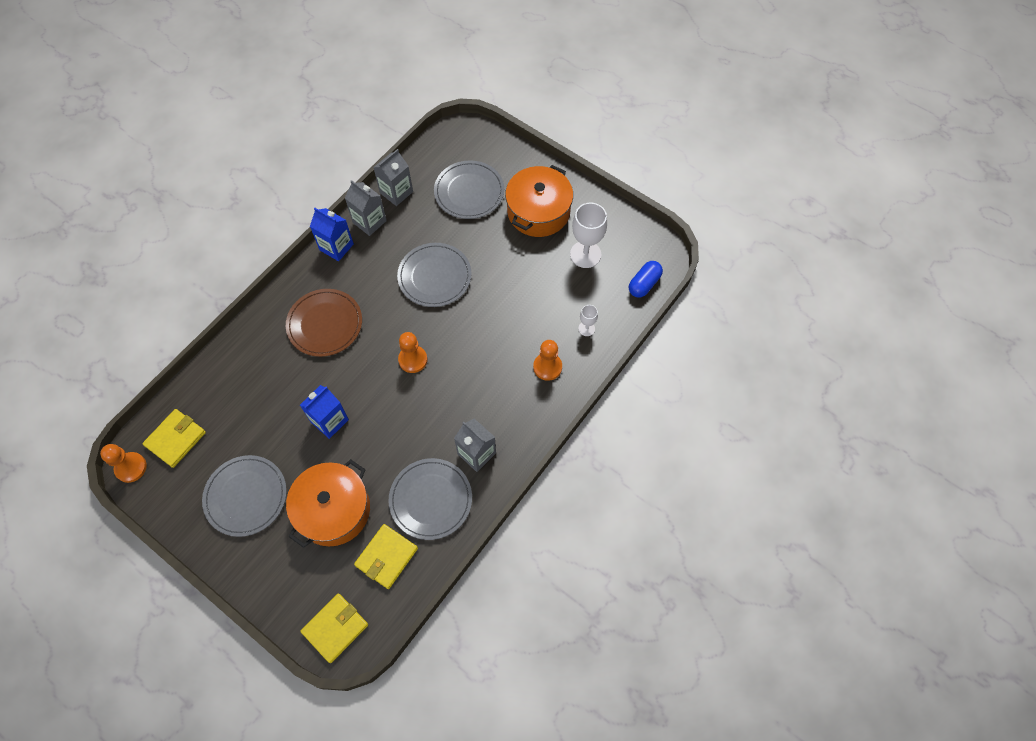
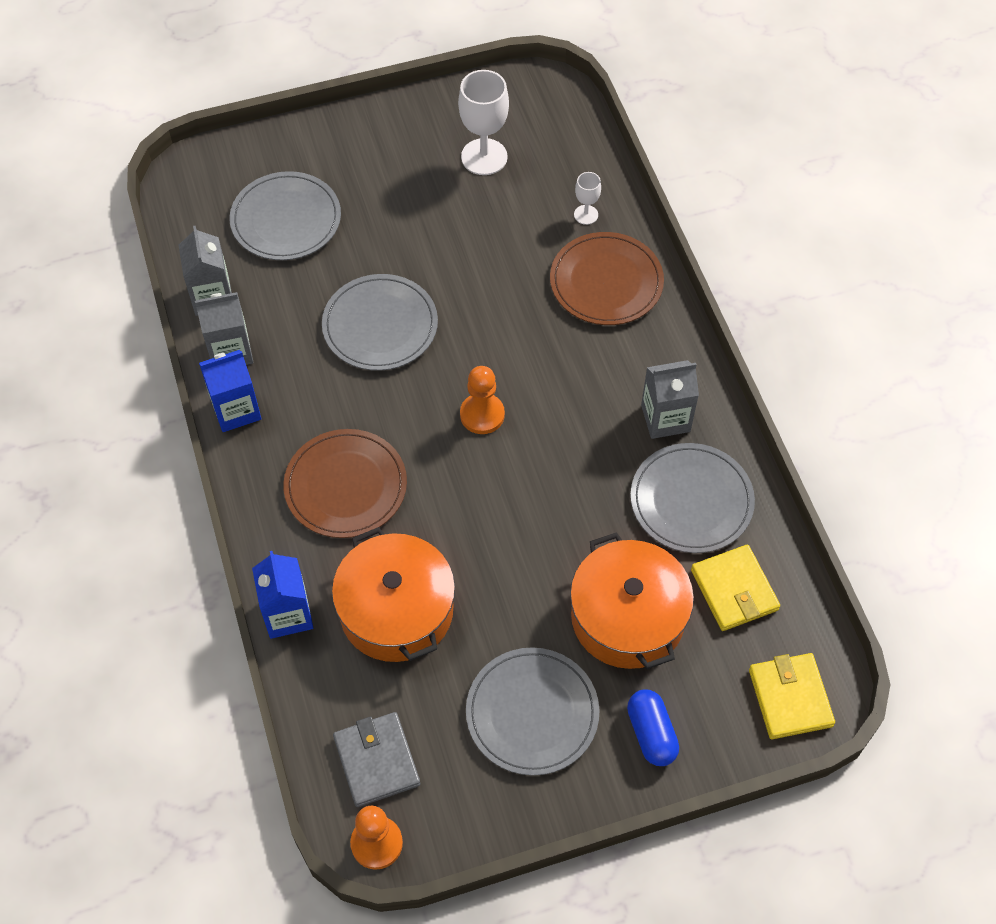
camera: 55 degrees left, 5 degrees down
(176, 439) = (376, 761): yellow wallet -> grey wallet
(329, 421) = (496, 555): blue carton -> blue carton (288, 614)
(538, 211) = (381, 167): orange pot -> orange pot (396, 610)
(547, 367) = (606, 282): orange pawn -> brown plate
(644, 284) = (572, 127): blue capsule -> blue capsule (651, 733)

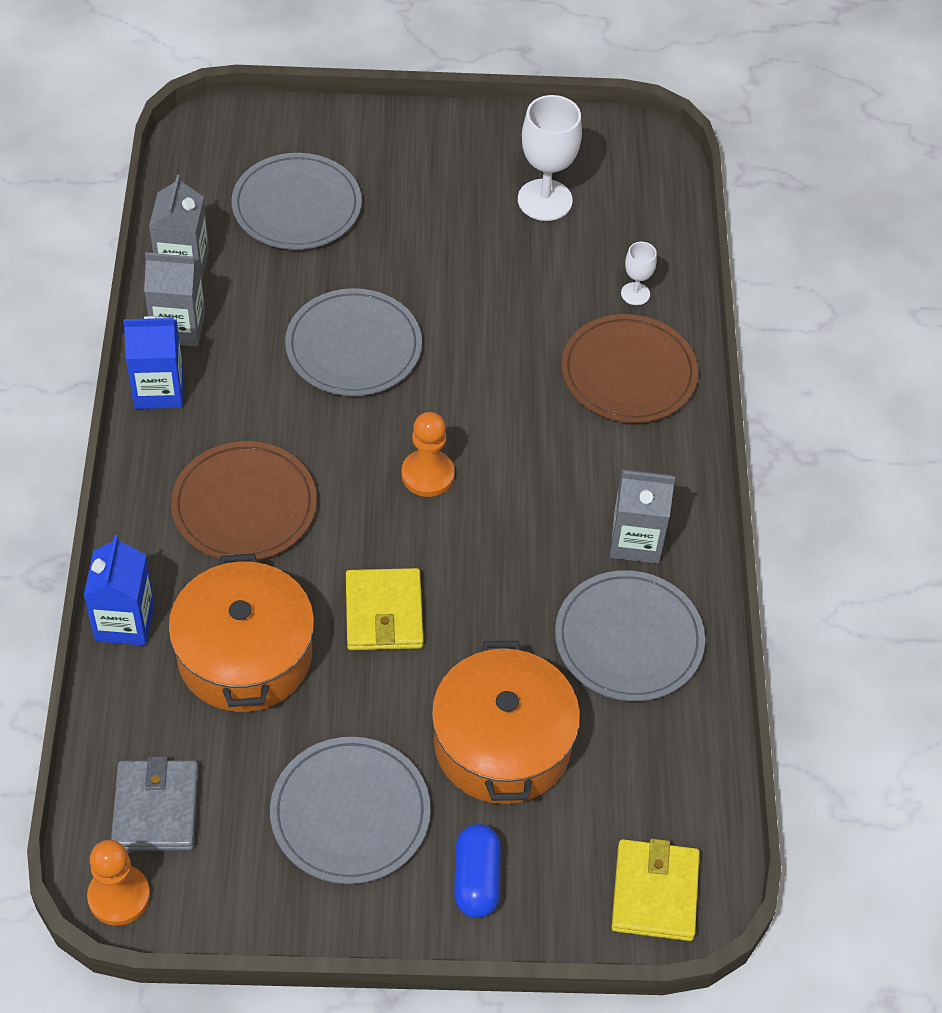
camera: 15 degrees right, 5 degrees down
(734, 590) = (638, 753): yellow wallet -> yellow wallet (384, 613)

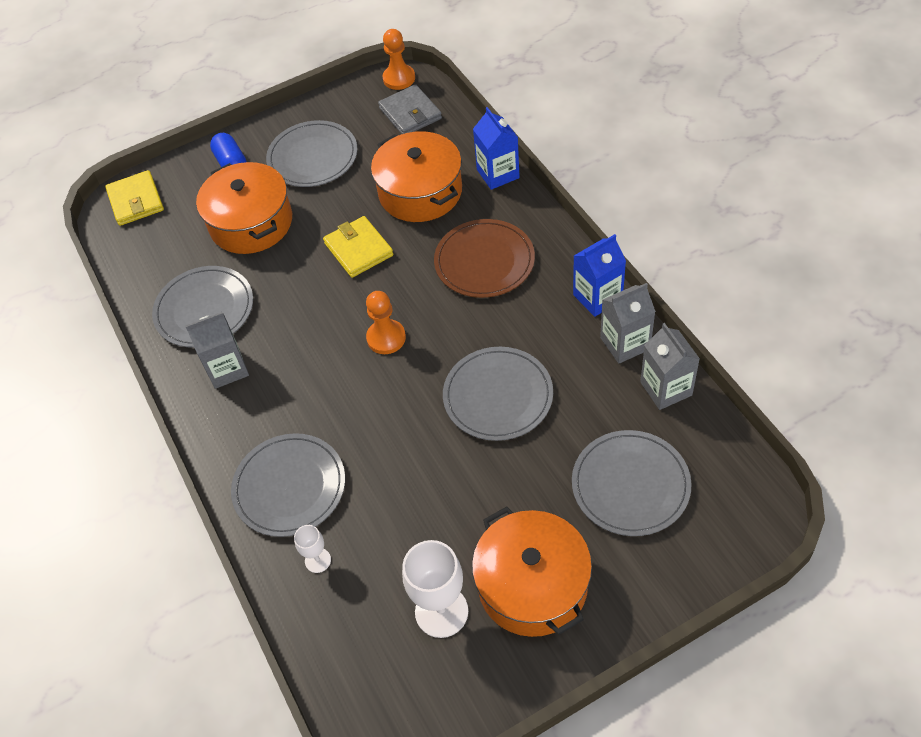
camera: 160 degrees right, 0 degrees up
(450, 179) = (532, 585): none -> orange pot
(628, 373) = (289, 487): brown plate -> grey plate

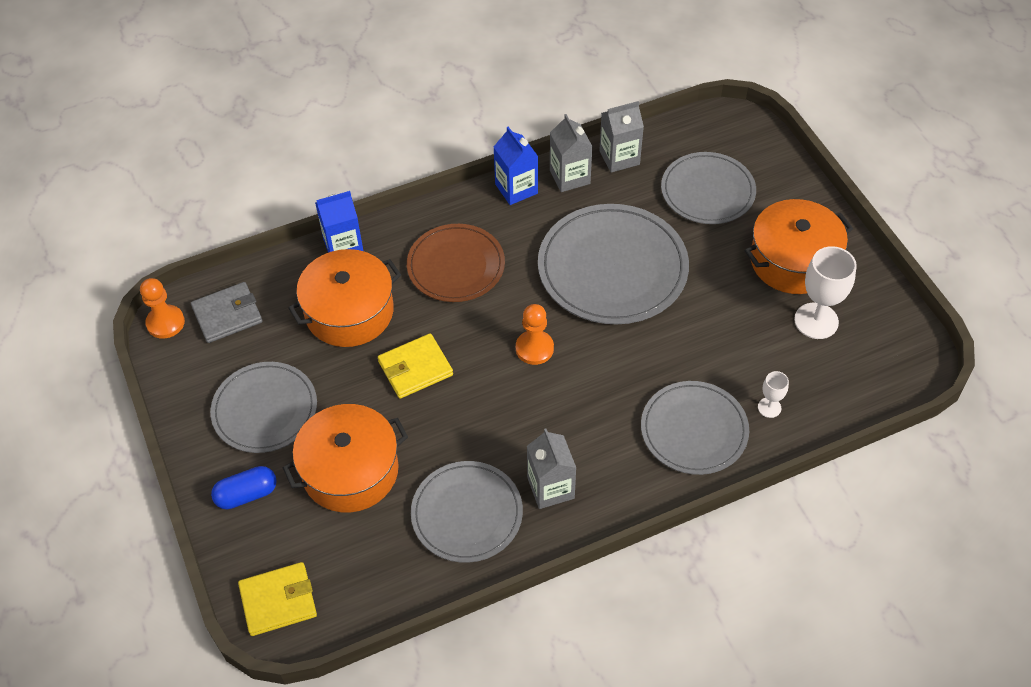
camera: 90 degrees left, 0 degrees up
(498, 396) = (612, 268): grey plate -> grey plate, size x1.53

